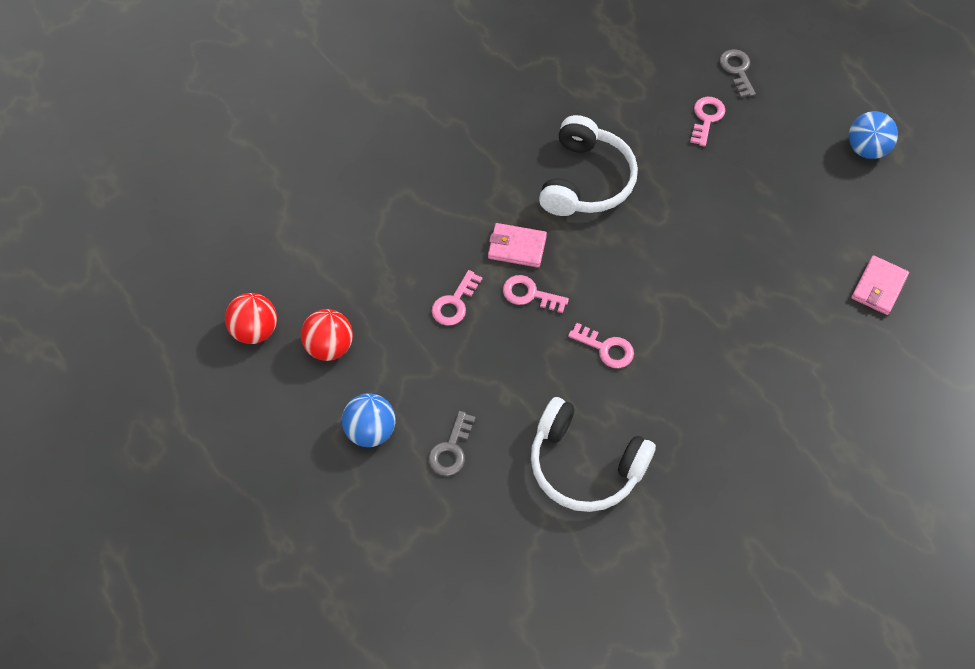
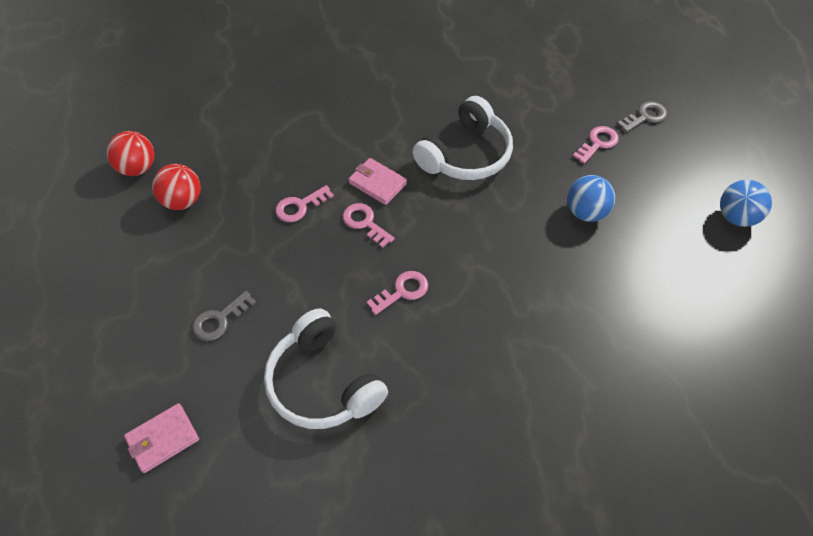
camera: 25 degrees right, 5 degrees down
(370, 430) = (168, 277): blue ball -> blue ball (585, 212)
(606, 348) = (402, 291): pink key -> pink key turned 90 degrees counterclockwise
(737, 70) = (645, 116): grey key -> grey key turned 45 degrees clockwise
(878, 287) = (689, 339): pink wallet -> pink wallet (163, 439)

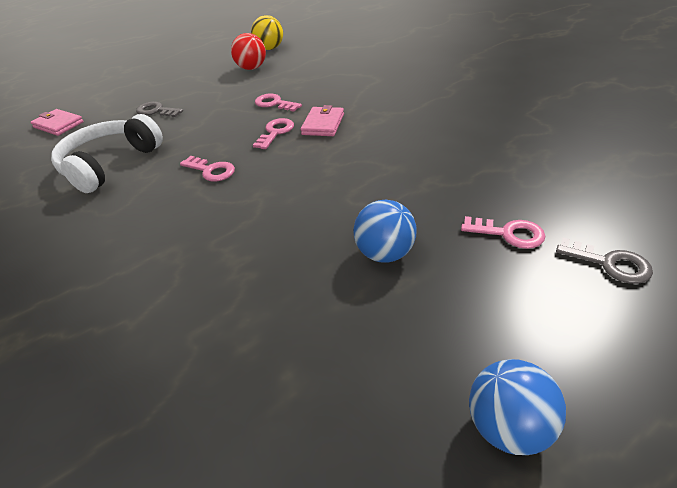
camera: 70 degrees right, 15 degrees down
(137, 168) = (270, 48): red ball -> yellow ball
(466, 154) = (398, 153): white headphones -> none

